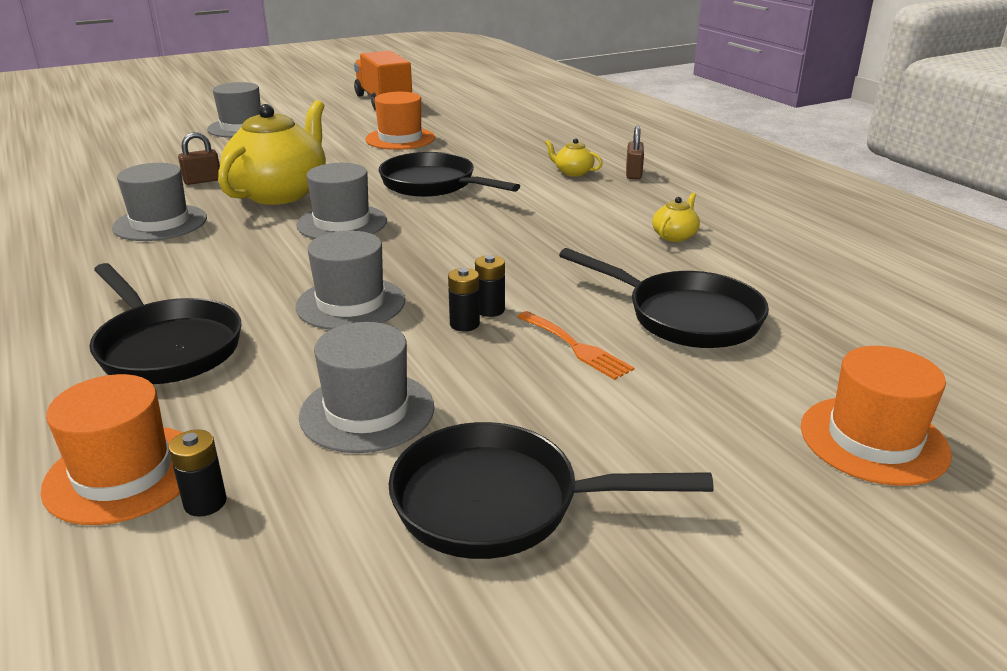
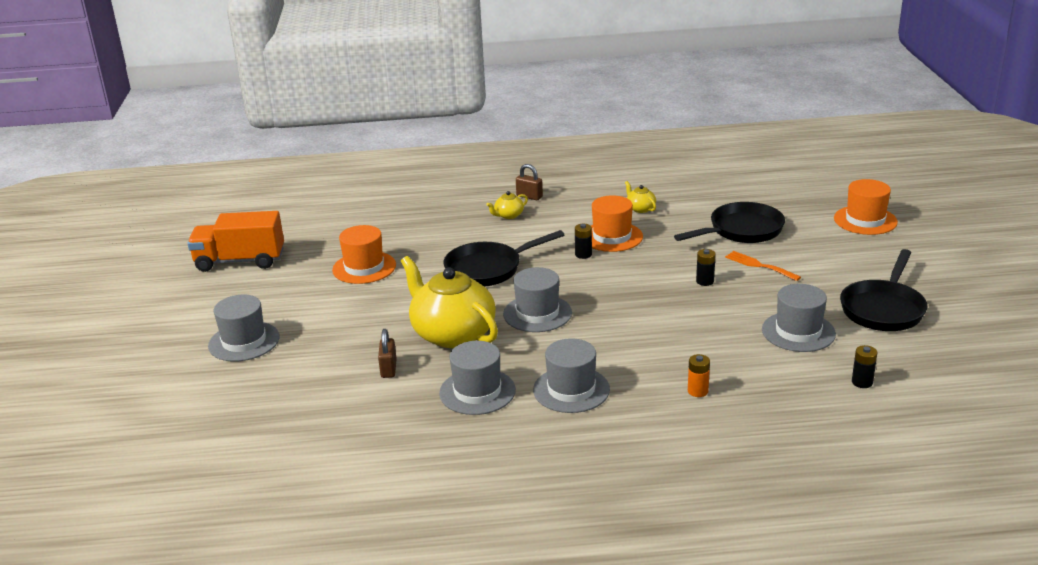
camera: 65 degrees left, 0 degrees up
(123, 473) = (830, 406): orange hat -> orange hat (612, 237)
(166, 347) = (697, 391): black pan -> orange battery
(351, 303) = (671, 323): grey hat -> grey hat (571, 390)
(464, 324) = (718, 291): black battery -> black battery (583, 254)
(576, 347) = (759, 265): orange fork -> orange fork turned 120 degrees counterclockwise

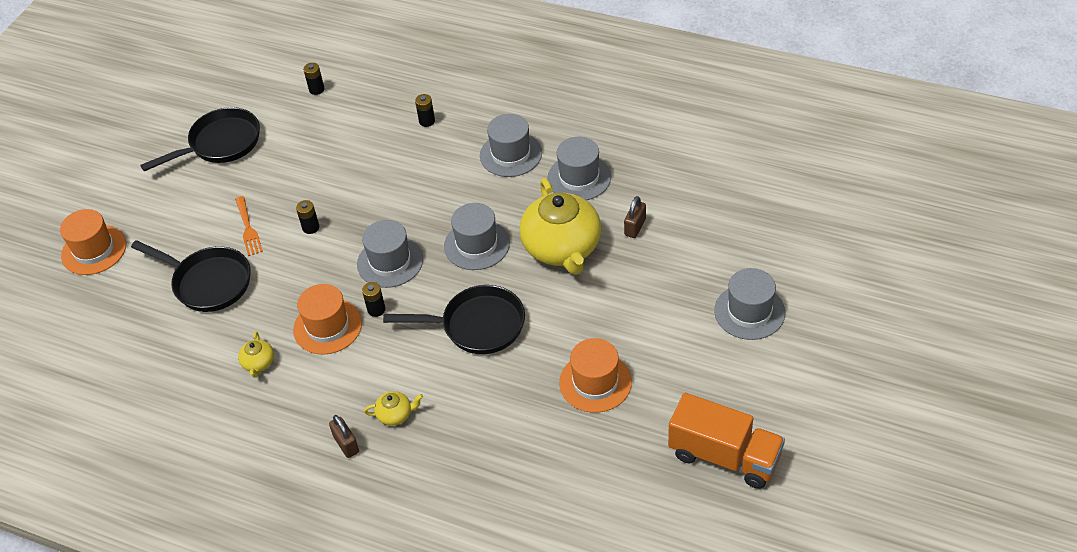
camera: 150 degrees left, 20 degrees up
(697, 391) = (427, 121): orange battery -> black battery
(742, 231) = (208, 282): black pan -> black pan turned 150 degrees counterclockwise
(798, 332) = (304, 146): grey hat -> grey hat (390, 262)

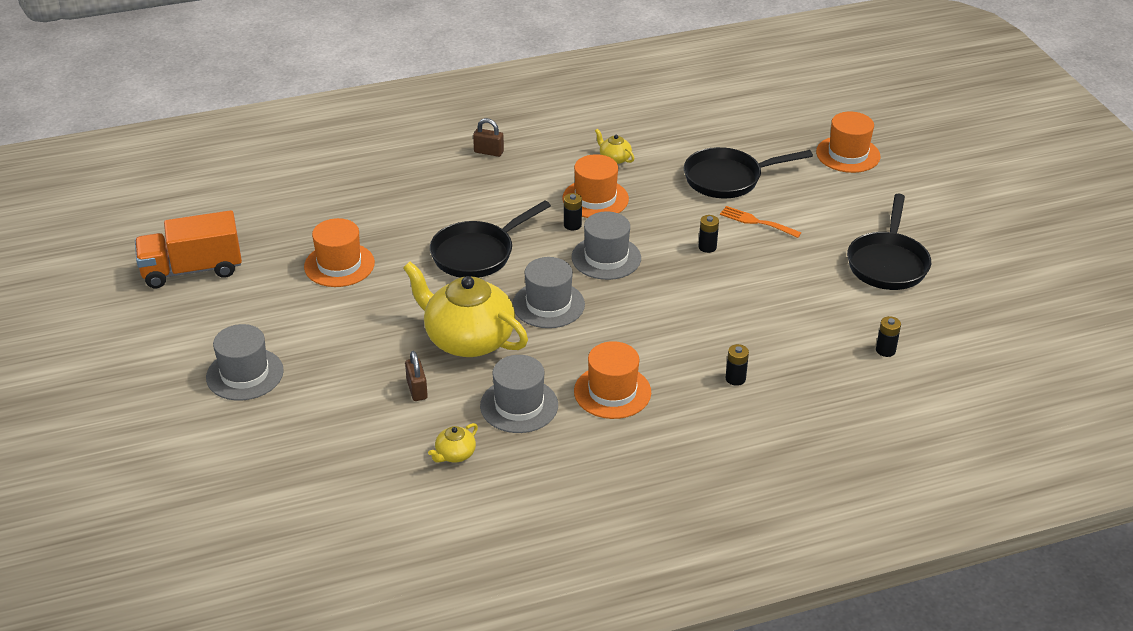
camera: 135 degrees right, 10 degrees down
(395, 414) = (474, 180): yellow teapot -> yellow teapot (455, 454)
(510, 154) = (612, 392): grey hat -> orange hat

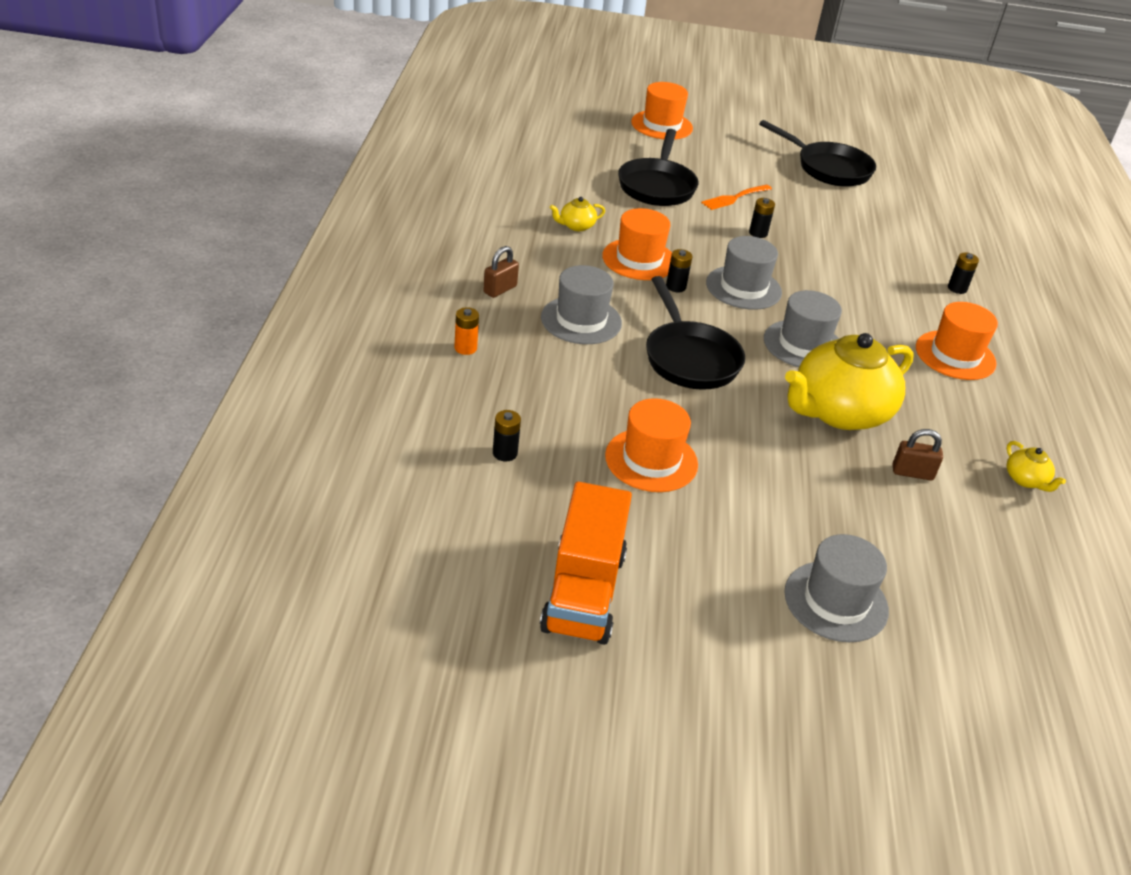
camera: 70 degrees left, 0 degrees up
(403, 160) = (465, 348): none -> orange battery
(519, 405) = (959, 415): grey hat -> grey hat (581, 320)
(885, 350) = (943, 212): black battery -> black battery (505, 453)

